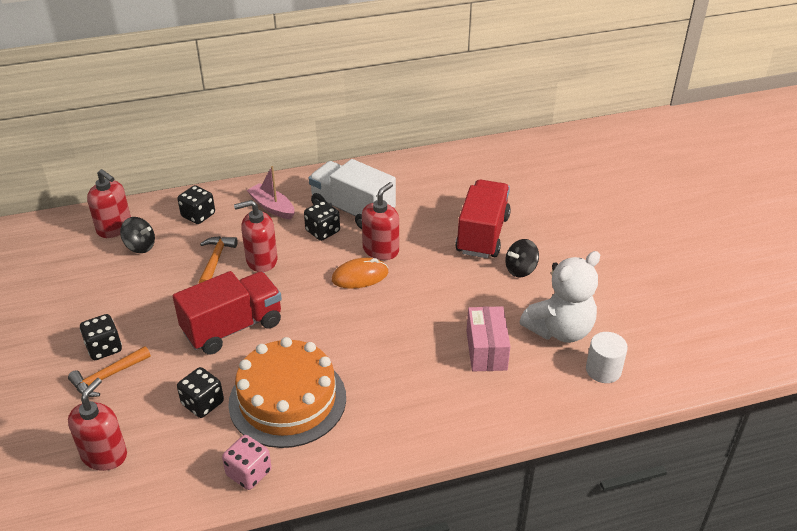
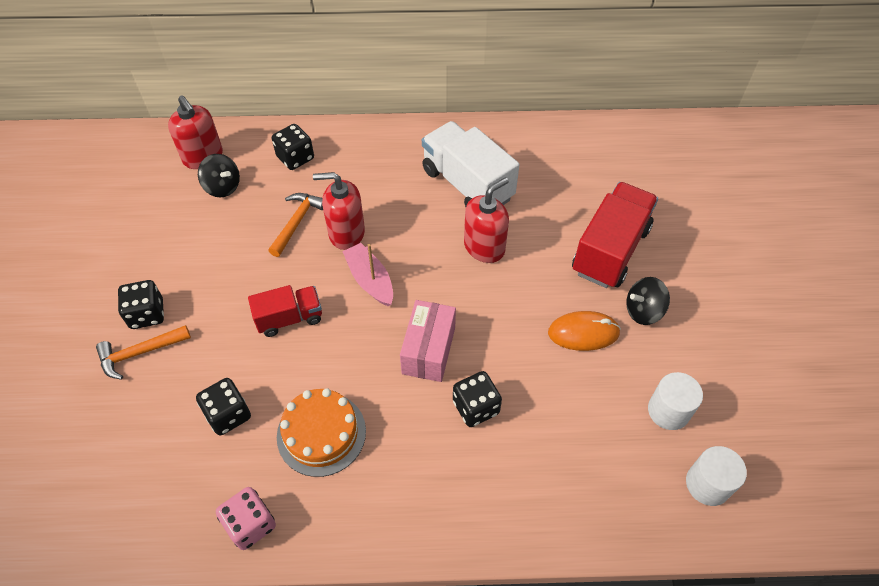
camera: 15 degrees right, 15 degrees up
(104, 455) = (106, 458): red soap dispenser -> none
(233, 327) = (289, 318): red truck -> red truck, size x0.59
(272, 207) = (378, 162): pink boat -> pink boat (370, 280)
(287, 400) = (321, 433): orange cake -> orange cake, size x0.65
(322, 231) = (425, 207): black dice -> black dice (476, 407)
(360, 276) = (450, 279): orange mouse -> orange mouse (583, 333)
(486, 350) = (570, 419): pink box -> pink box (429, 350)
(560, 330) = (668, 411): white teddy bear -> white cylinder

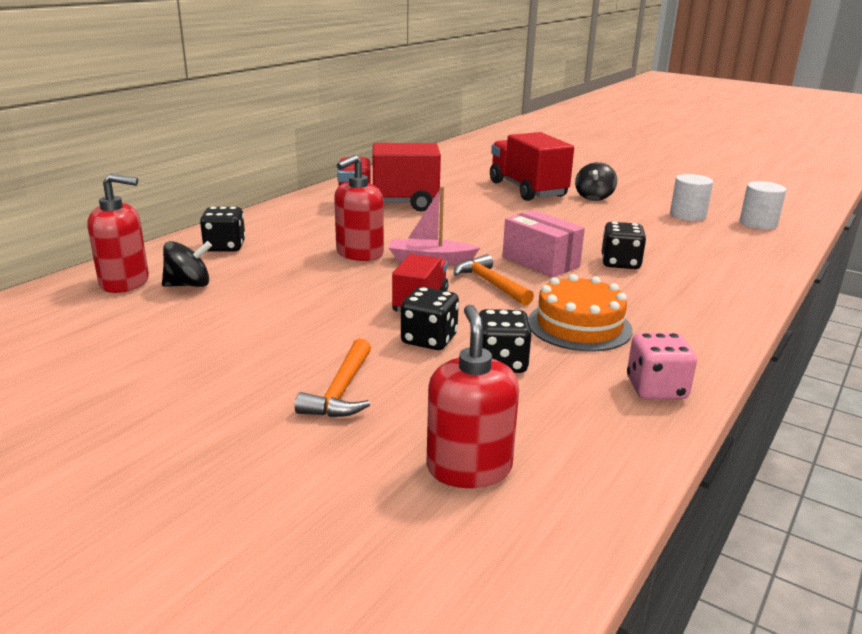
camera: 55 degrees left, 30 degrees down
(147, 314) = (290, 371): black dice -> black dice (429, 339)
(297, 222) = (306, 267): orange hammer -> orange hammer (490, 283)
(467, 184) = (388, 204): white truck -> red truck
(484, 247) = (463, 217): red soap dispenser -> red soap dispenser (469, 468)
(583, 333) = (591, 215): orange mouse -> none

